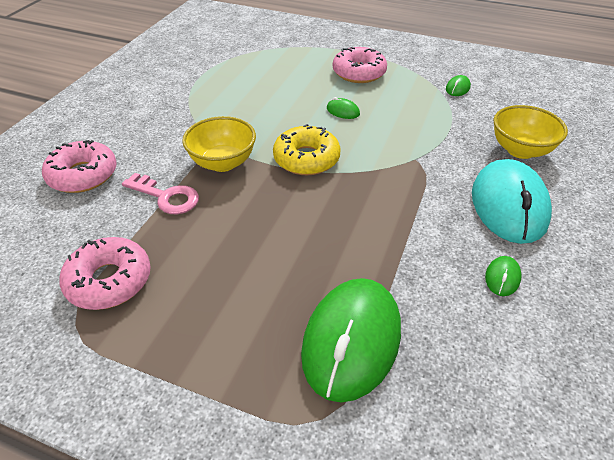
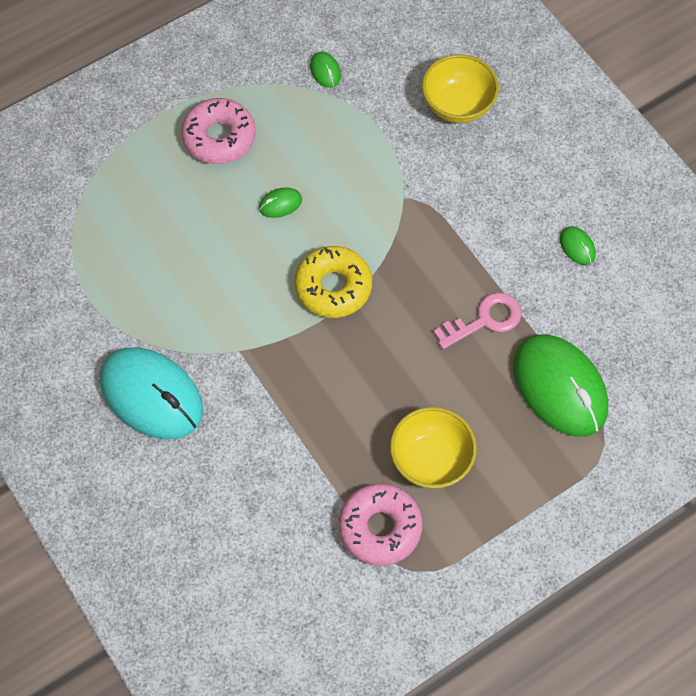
camera: 55 degrees left, 20 degrees up
(83, 175) = (205, 498): pink donut -> none
(166, 197) = (299, 437): pink key -> pink key (484, 320)
(223, 163) = (282, 363): yellow bowl -> yellow bowl (431, 460)
(508, 205) = (513, 176): turquoise mouse -> turquoise mouse (151, 395)

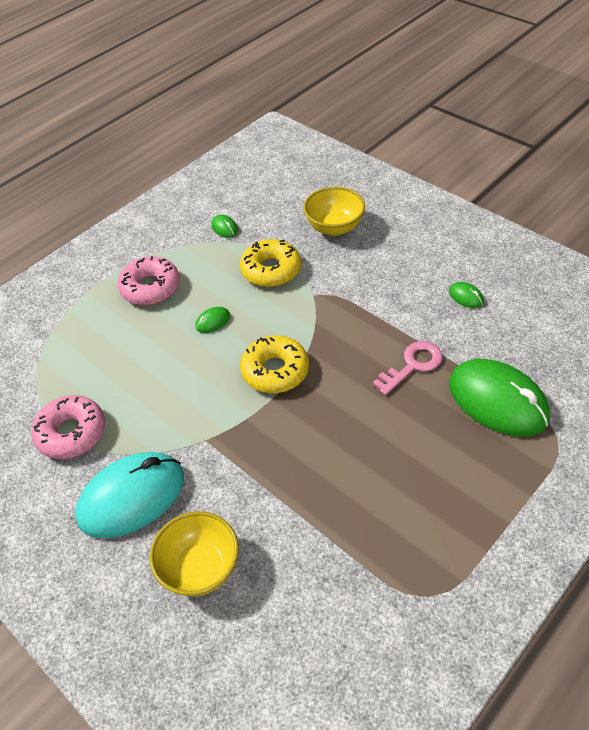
camera: 10 degrees left, 15 degrees down
(151, 395) = (132, 497): turquoise mouse -> turquoise mouse turned 60 degrees counterclockwise
(364, 149) = (271, 270): none -> yellow donut
(380, 528) = (383, 563): pink donut -> pink donut (71, 433)
(431, 460) = (408, 488): yellow bowl -> yellow bowl (200, 568)

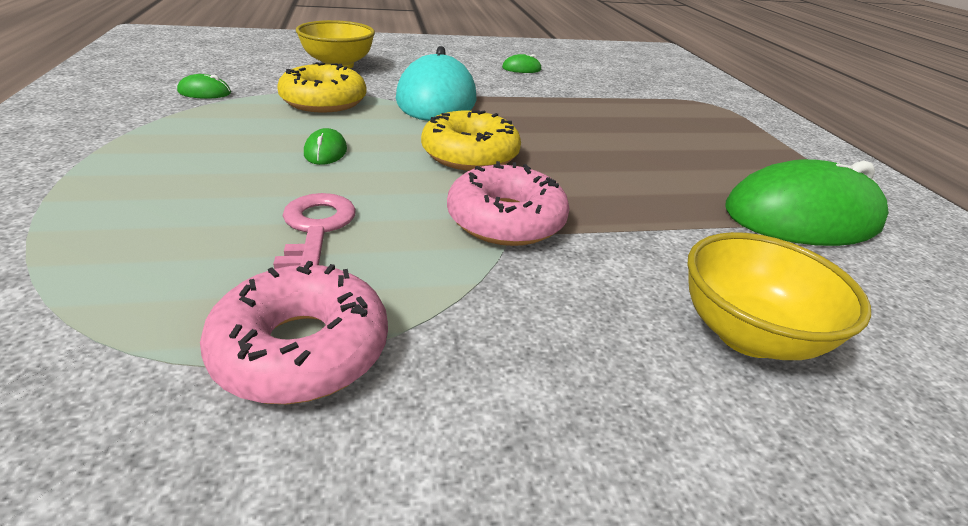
camera: 60 degrees left, 15 degrees down
(132, 497) = (542, 342): turquoise mouse -> turquoise mouse (436, 100)
(150, 288) = (173, 159): pink donut -> pink donut (506, 220)
(412, 365) = (567, 108): pink key -> pink key (315, 231)
(497, 401) = (651, 102): green mouse -> green mouse (801, 217)

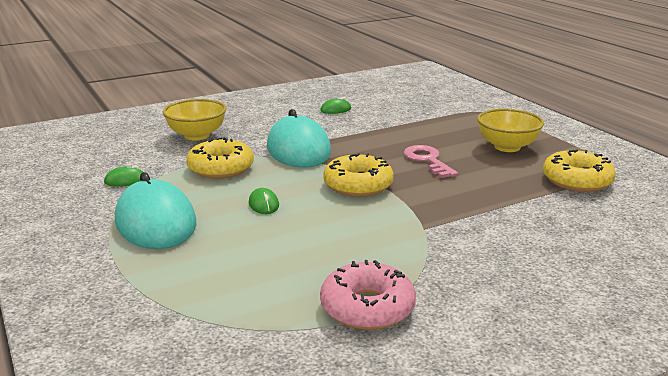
camera: 15 degrees left, 10 degrees down
(172, 144) = (155, 222): none -> turquoise mouse
(315, 231) = (311, 253): pink key -> pink key (427, 160)
(506, 220) = (414, 221): pink donut -> none
(747, 335) = (576, 249): yellow bowl -> yellow bowl (507, 147)
(801, 217) = (577, 181): green mouse -> yellow donut

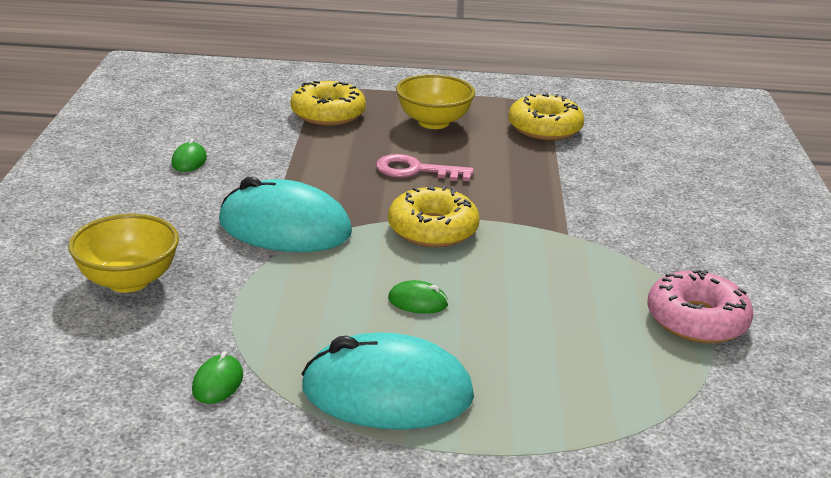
camera: 60 degrees left, 5 degrees up
(221, 168) = (273, 297): yellow donut -> yellow donut (328, 114)

